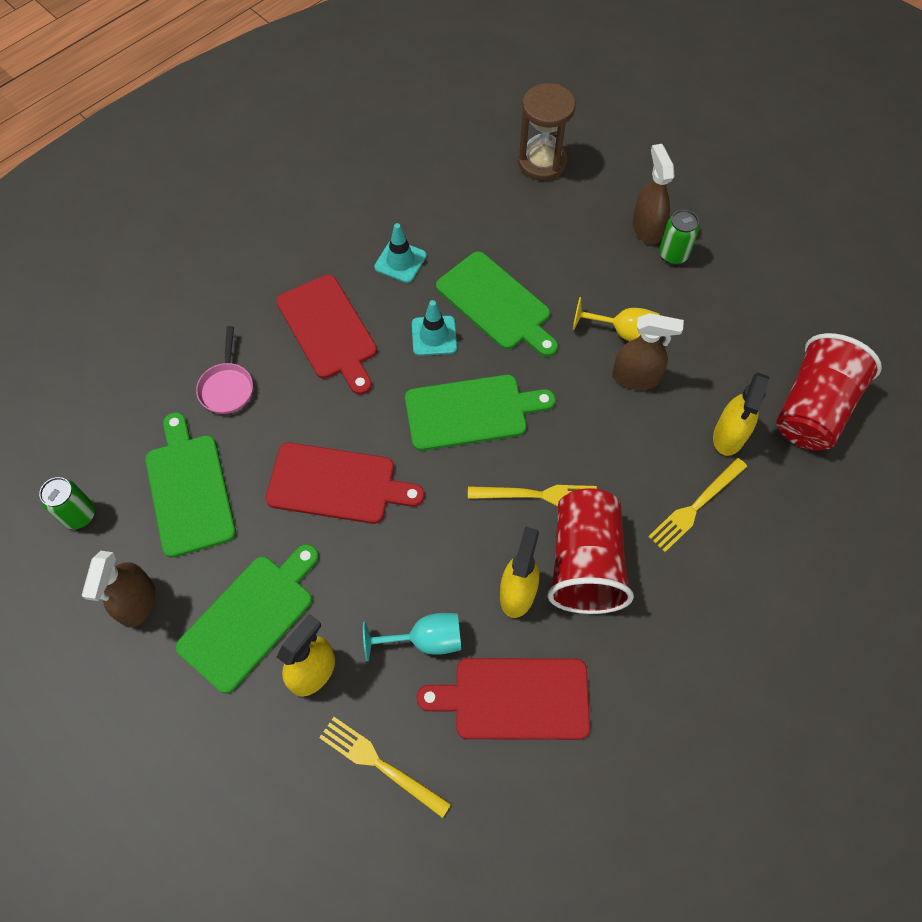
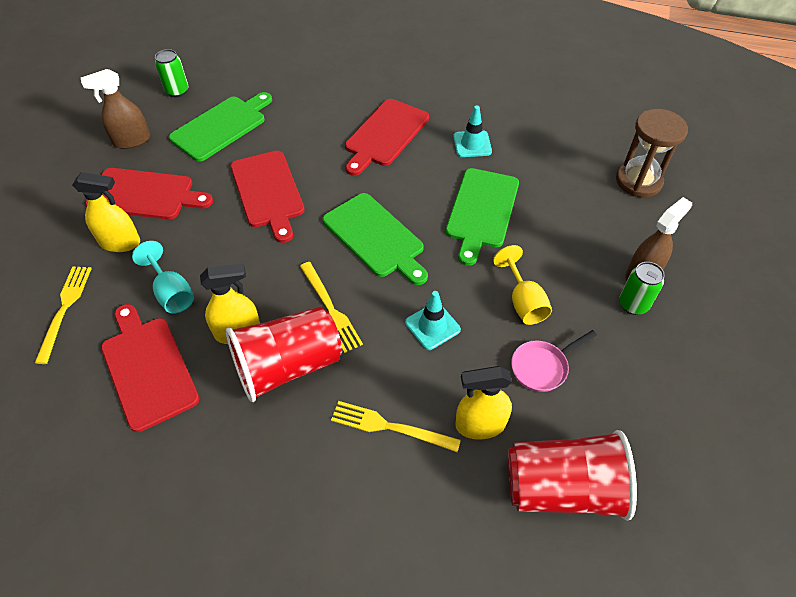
camera: 60 degrees right, 10 degrees down
(227, 387) = (306, 109): pink pan -> pink pan (542, 367)
(250, 618) = (145, 194): green cutting board -> red cutting board
(434, 336) = (424, 189): turquoise traffic cone -> turquoise traffic cone (432, 326)
(636, 377) = (486, 329): brown spray bottle -> none

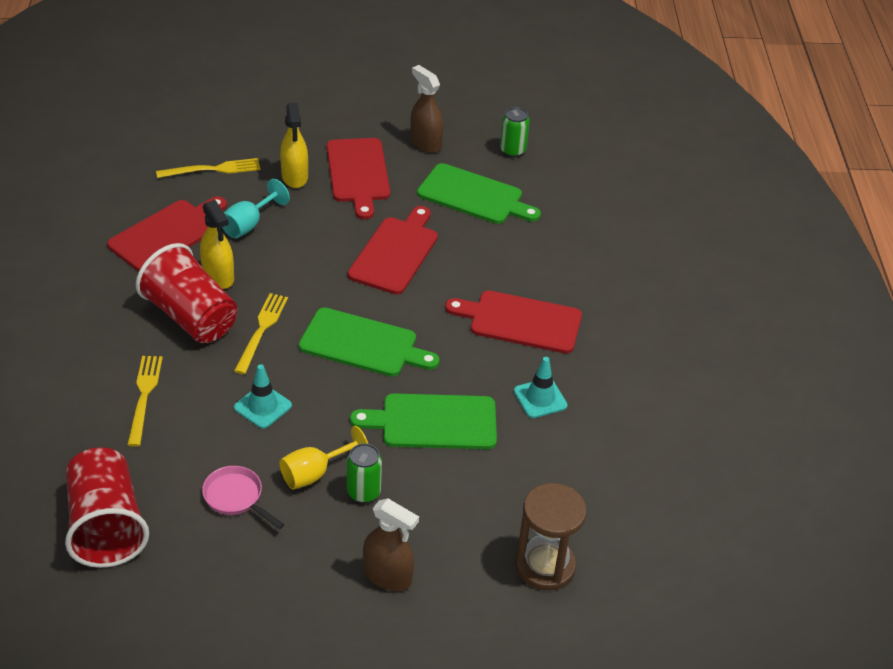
camera: 70 degrees right, 10 degrees down
(268, 192) = (395, 253): red cutting board -> red cutting board turned 150 degrees clockwise
(330, 309) = (261, 330): yellow fork -> yellow fork turned 150 degrees clockwise
(376, 237) = (363, 344): green cutting board -> green cutting board turned 105 degrees counterclockwise
(480, 425) = (159, 458): yellow spray bottle -> none
(633, 304) = (340, 570): green can -> green can (363, 492)

